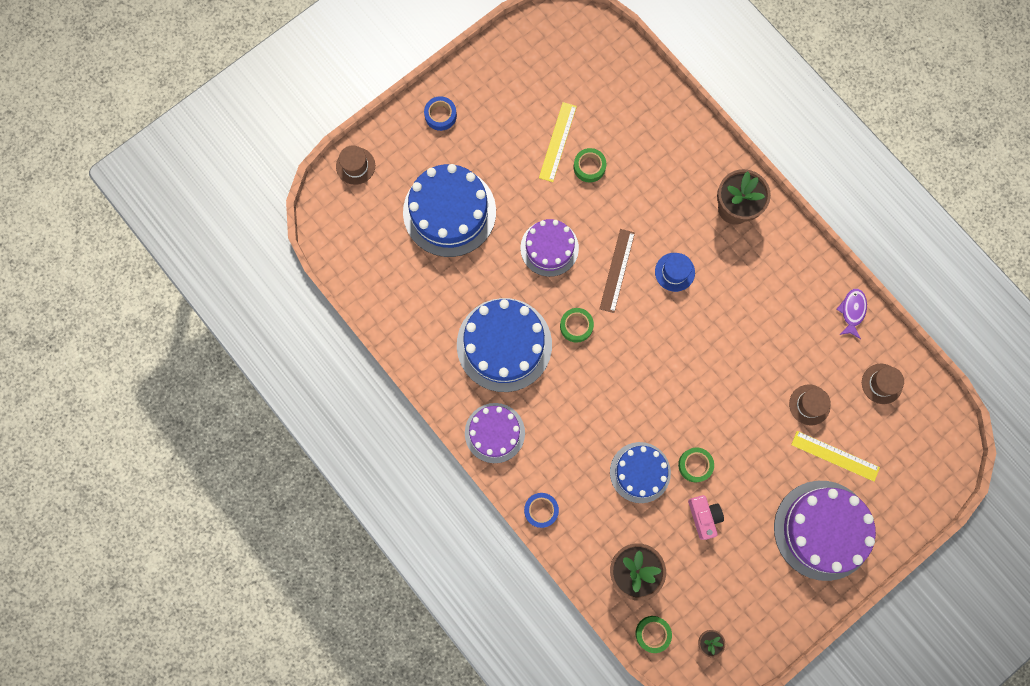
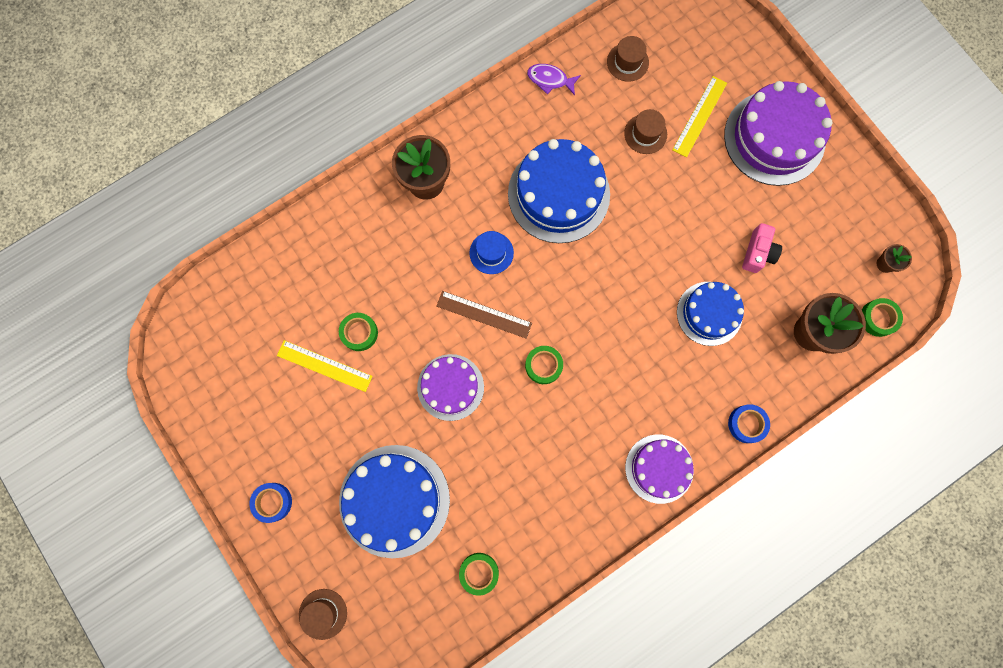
camera: 85 degrees left, 0 degrees up
(504, 344) = (559, 449): blue cake -> blue cake (558, 194)
(695, 465) = (703, 255): green tape -> green tape (479, 573)
(704, 516) = (758, 253): pink camera -> pink camera turned 120 degrees clockwise

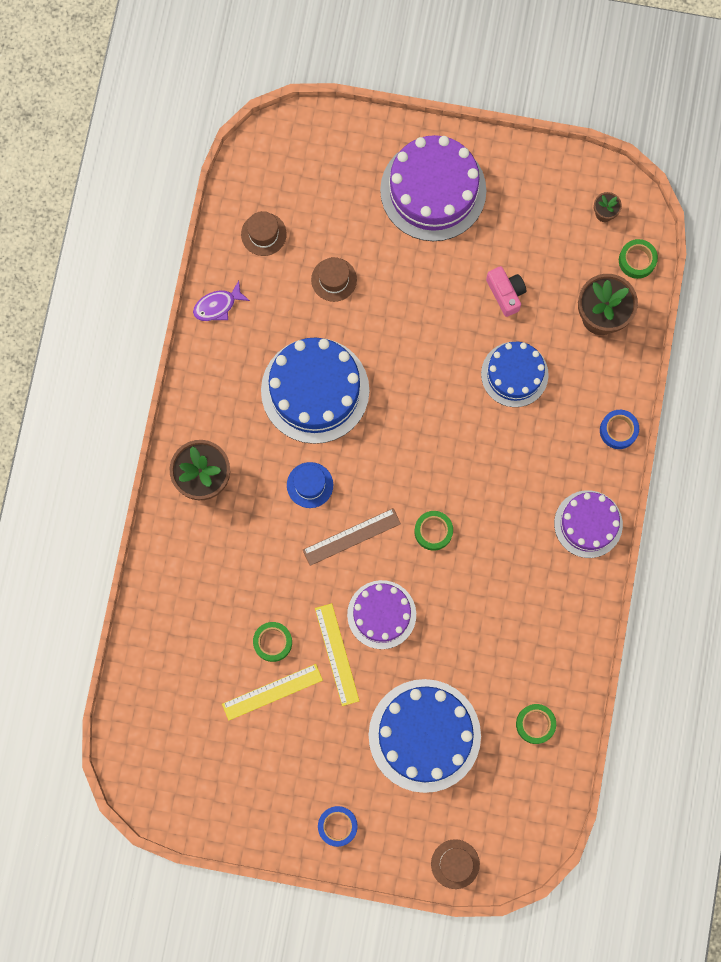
camera: 45 degrees left, 0 degrees up
(699, 116) = (361, 226): yellow ruler -> yellow ruler (337, 654)

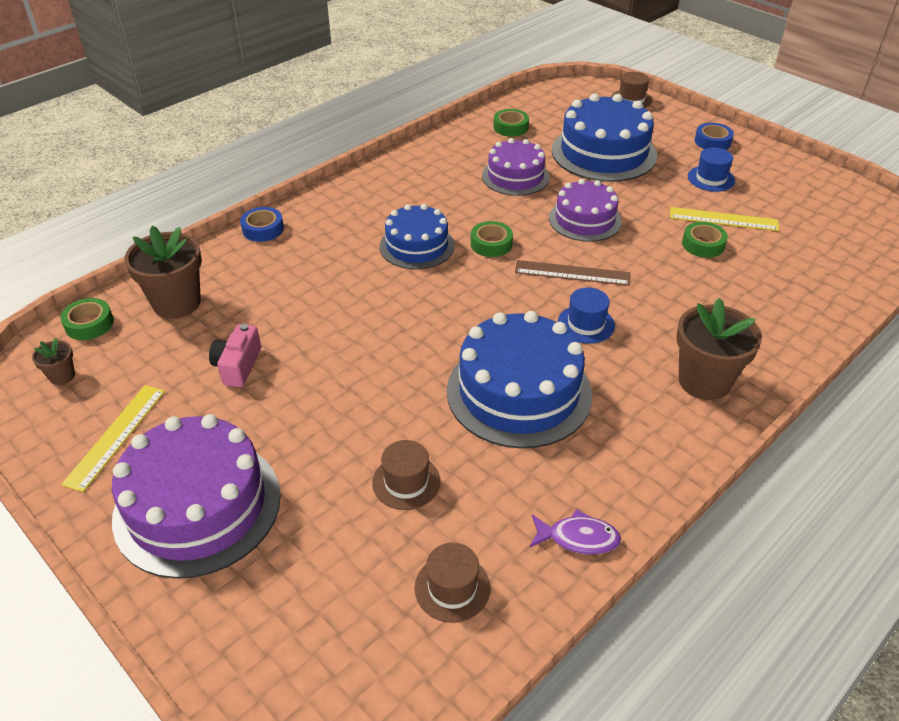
camera: 145 degrees left, 35 degrees down
(310, 753) = (711, 178): none -> blue hat
(337, 654) = (645, 215): yellow ruler -> yellow ruler (116, 436)
(514, 374) = (304, 304): blue cake -> blue cake (417, 246)
(588, 524) = (355, 193): purple cake -> purple cake (515, 176)

